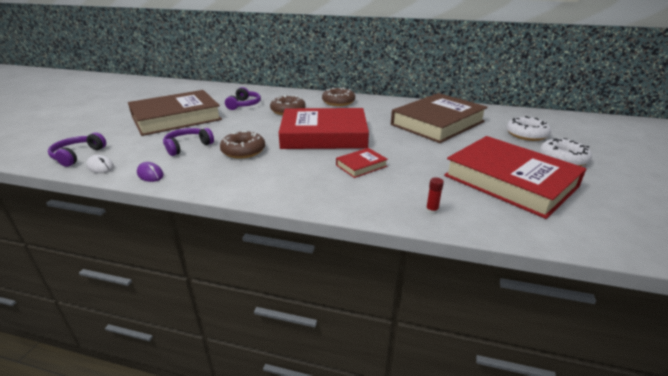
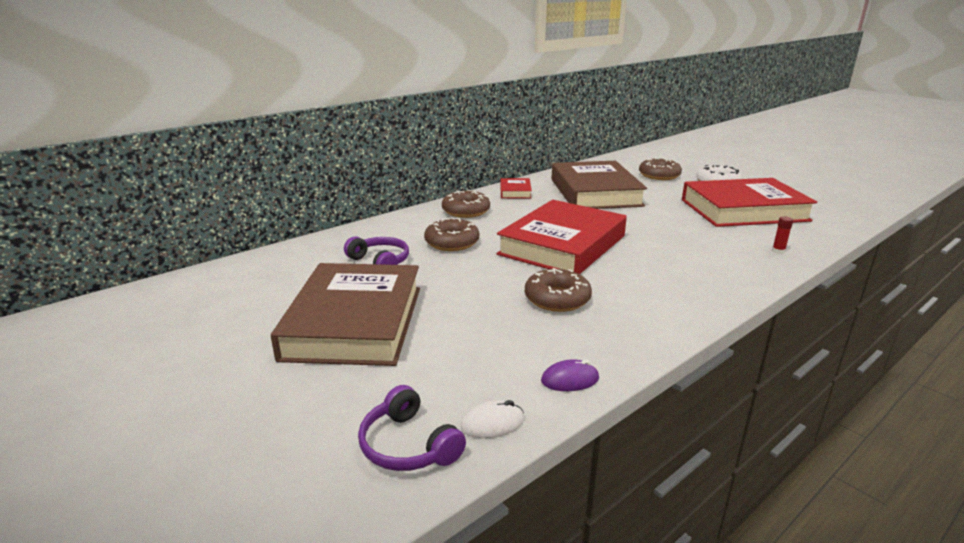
camera: 55 degrees left, 5 degrees down
(187, 146) = (494, 333): purple headphones -> none
(361, 166) = (664, 250): red book -> red book (515, 191)
(526, 134) = (659, 175): white donut -> brown donut

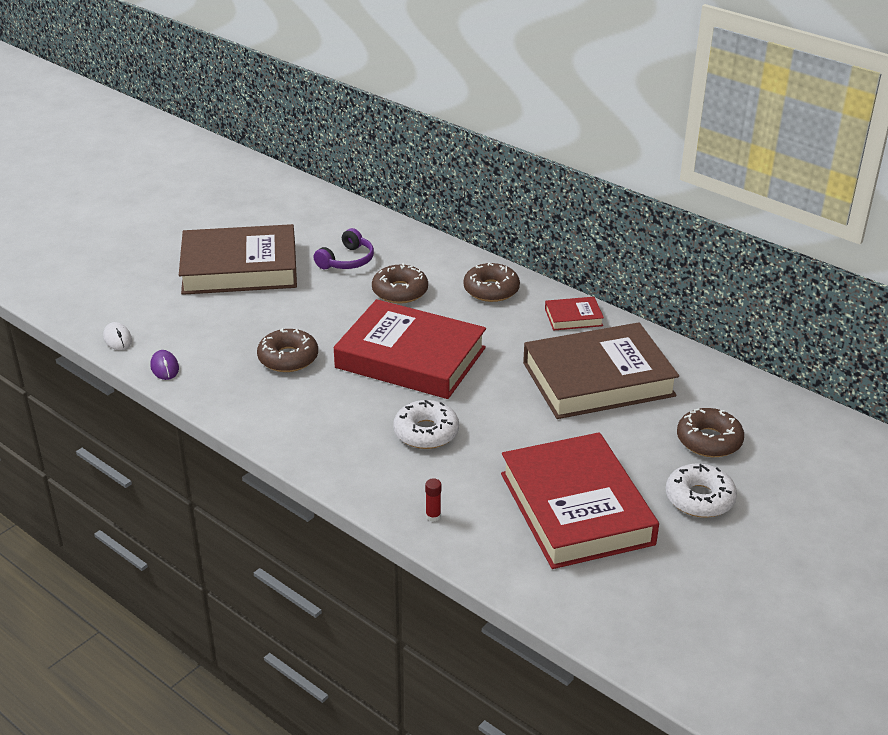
camera: 80 degrees right, 10 degrees up
(408, 445) = (99, 311): purple headphones -> none
(671, 246) = (426, 432): none -> white donut

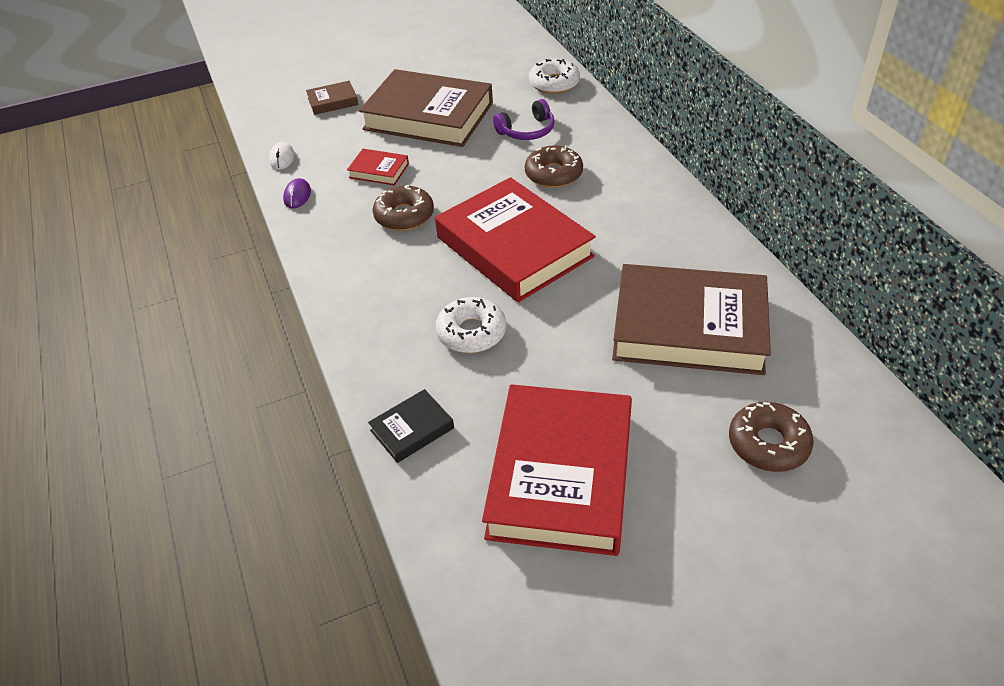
camera: 30 degrees right, 10 degrees up
(126, 275) = (333, 101): none -> brown book
(433, 516) = (412, 429): red glue stick -> black book
(491, 290) = (644, 195): brown donut -> none
(573, 317) = (710, 248): red book -> red book (379, 171)
(699, 498) = (708, 515): white donut -> white donut (554, 83)

